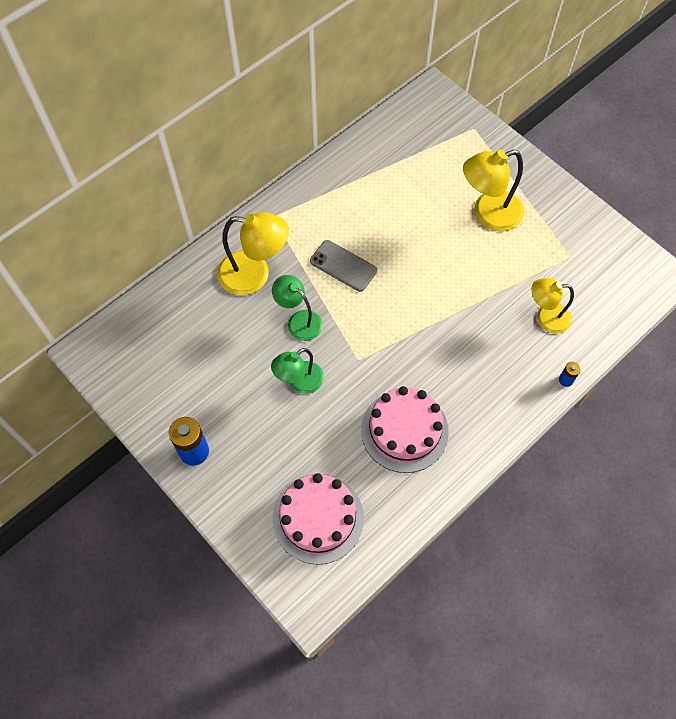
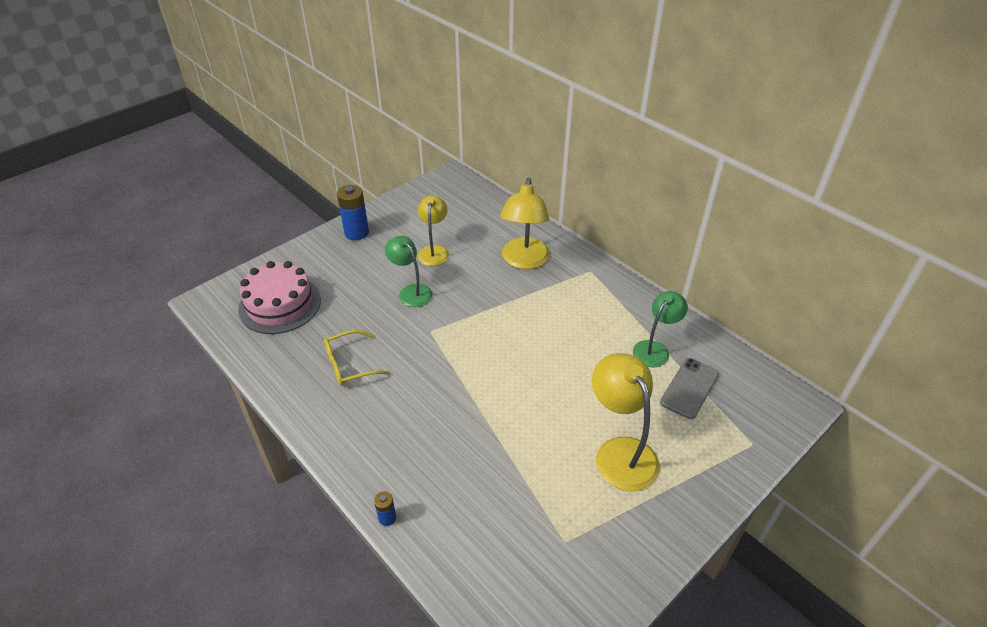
camera: 90 degrees right, 20 degrees down
(299, 321) = (475, 290): green lamp -> green lamp (655, 349)
(343, 266) = (537, 321): grey phone -> grey phone (689, 388)
(404, 430) = (350, 364): pink cake -> yellow glasses
(545, 318) = (473, 503): yellow lamp -> yellow lamp (434, 251)

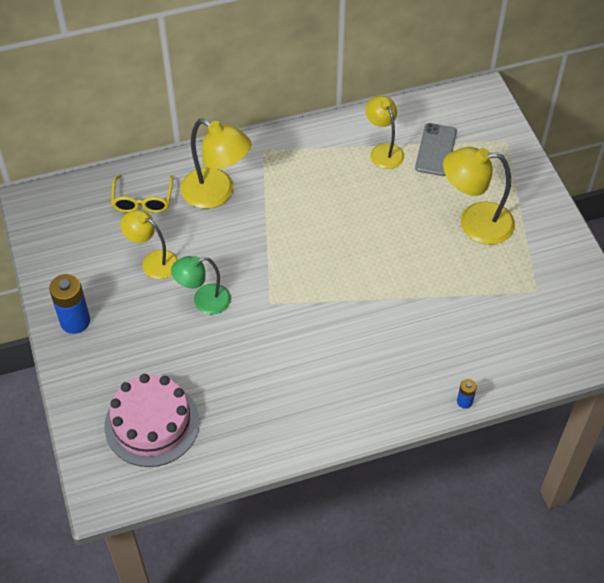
camera: 65 degrees left, 10 degrees up
(350, 364) = (277, 382): yellow glasses -> yellow glasses (143, 200)
(655, 349) = (383, 151): green lamp -> yellow lamp
(689, 388) = (435, 150): grey phone -> grey phone turned 45 degrees clockwise

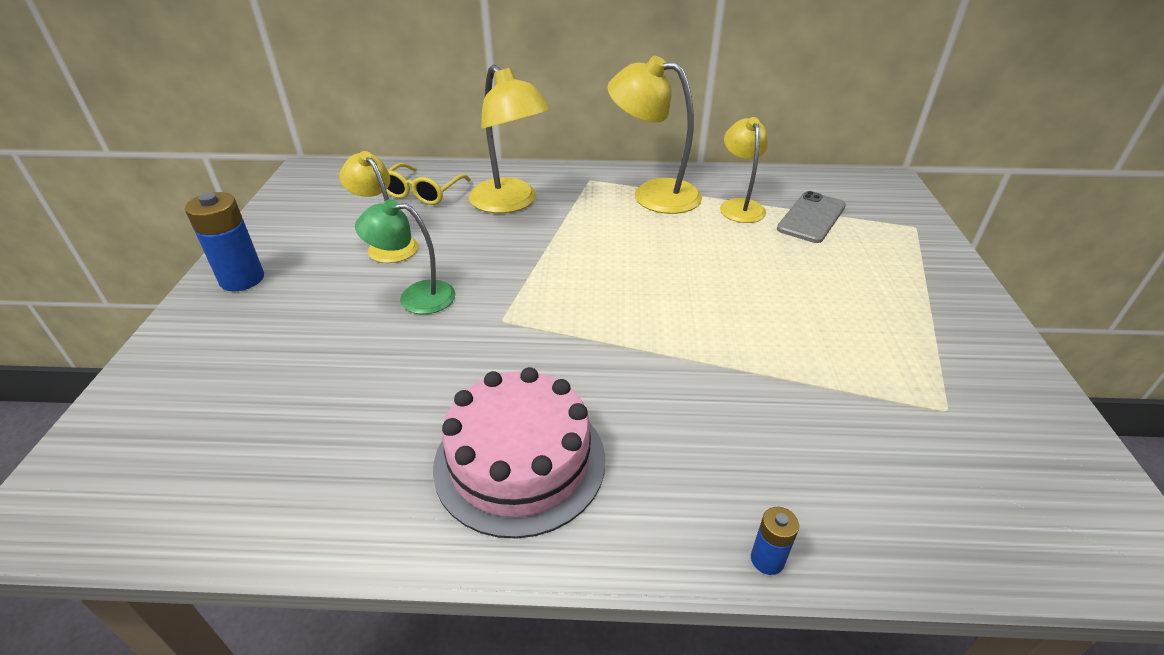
camera: 20 degrees right, 15 degrees down
(152, 423) = (215, 426): pink cake -> pink cake (520, 461)
(474, 223) = (850, 299): yellow lamp -> yellow lamp (653, 194)

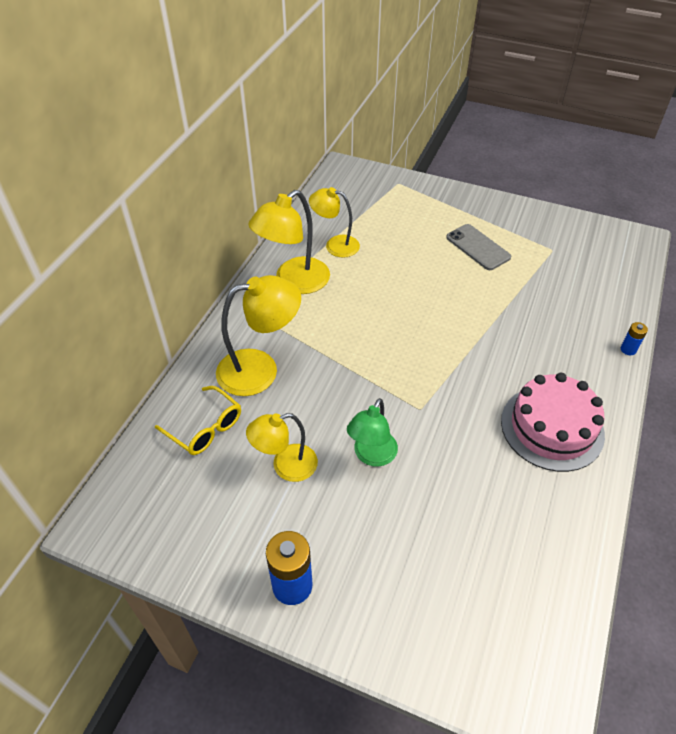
camera: 70 degrees left, 10 degrees up
(811, 217) = (366, 219): grey phone -> grey phone (478, 247)

